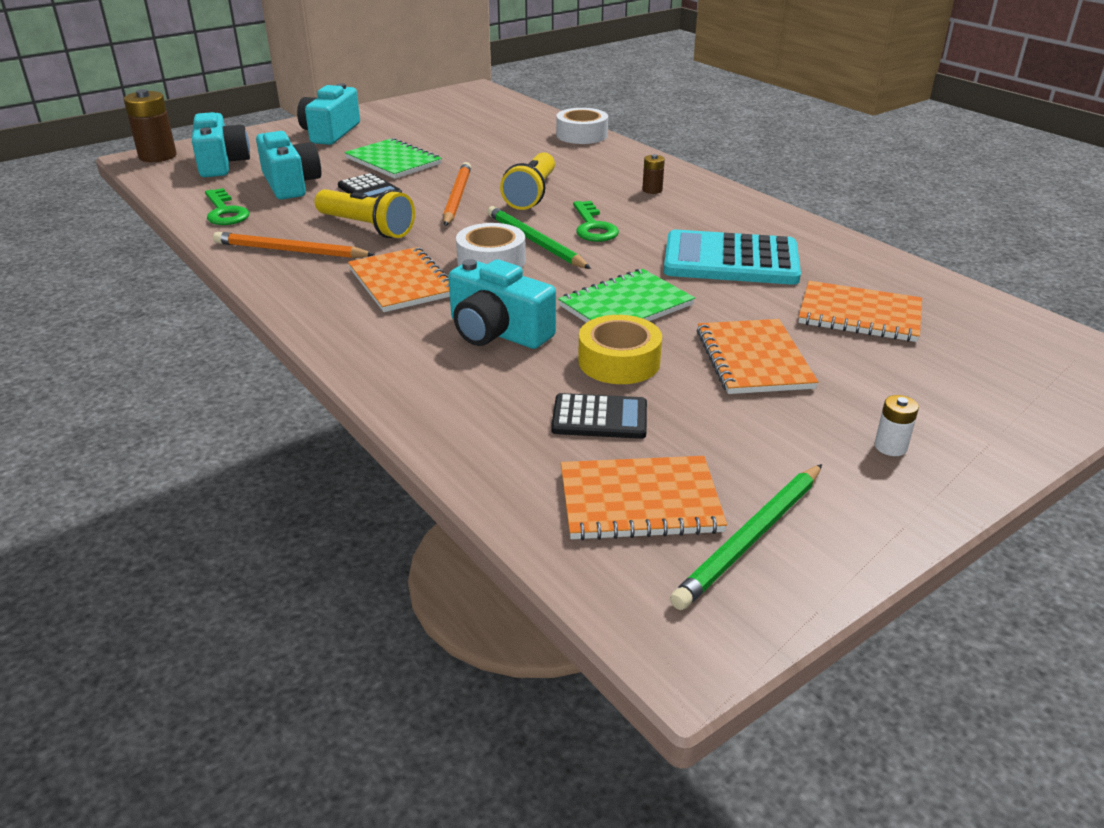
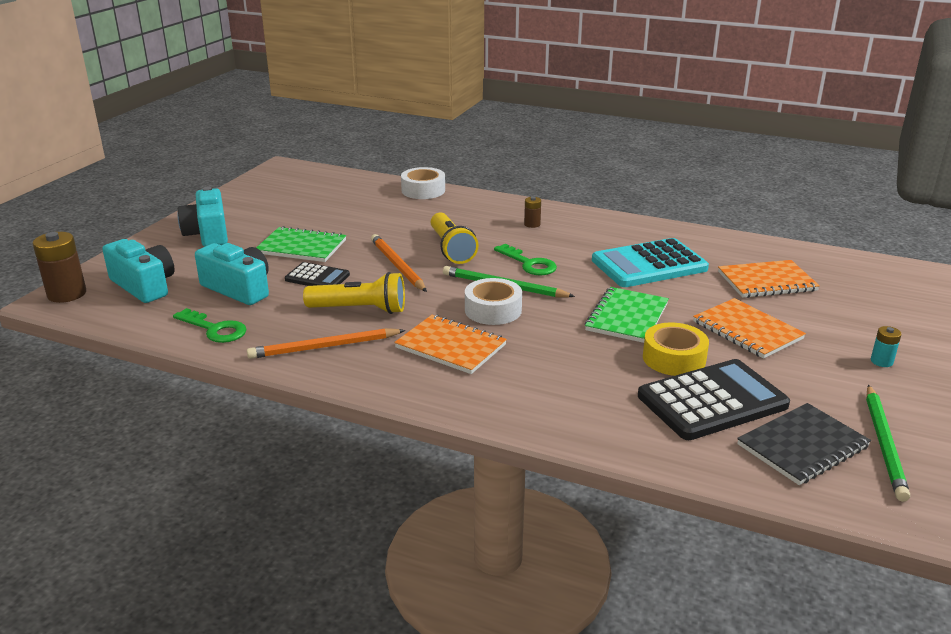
camera: 30 degrees left, 5 degrees down
(497, 332) = (570, 363): turquoise camera -> none
(599, 418) = (712, 401): black calculator -> black calculator, size x1.84
(639, 501) = (802, 446): orange notebook -> black notebook
(890, 447) = (881, 361): white battery -> turquoise battery

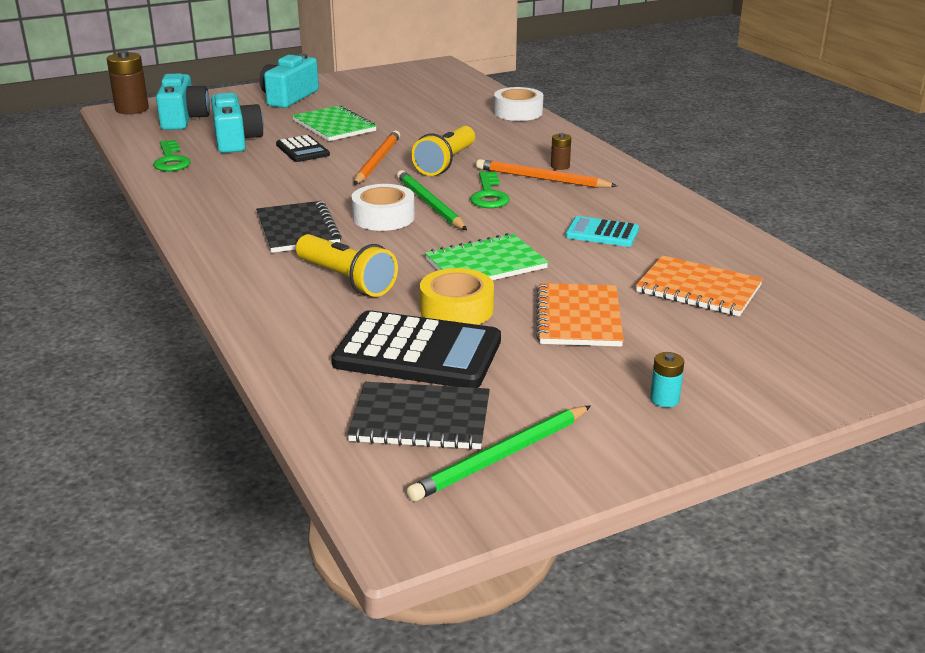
camera: 40 degrees right, 0 degrees up
(324, 347) = (213, 196): orange pencil -> orange pencil (542, 179)
(360, 309) = (287, 181): yellow flashlight -> yellow flashlight (346, 280)
(450, 346) = (297, 229): orange notebook -> black notebook
(649, 265) = (602, 233): turquoise calculator -> turquoise calculator, size x0.54

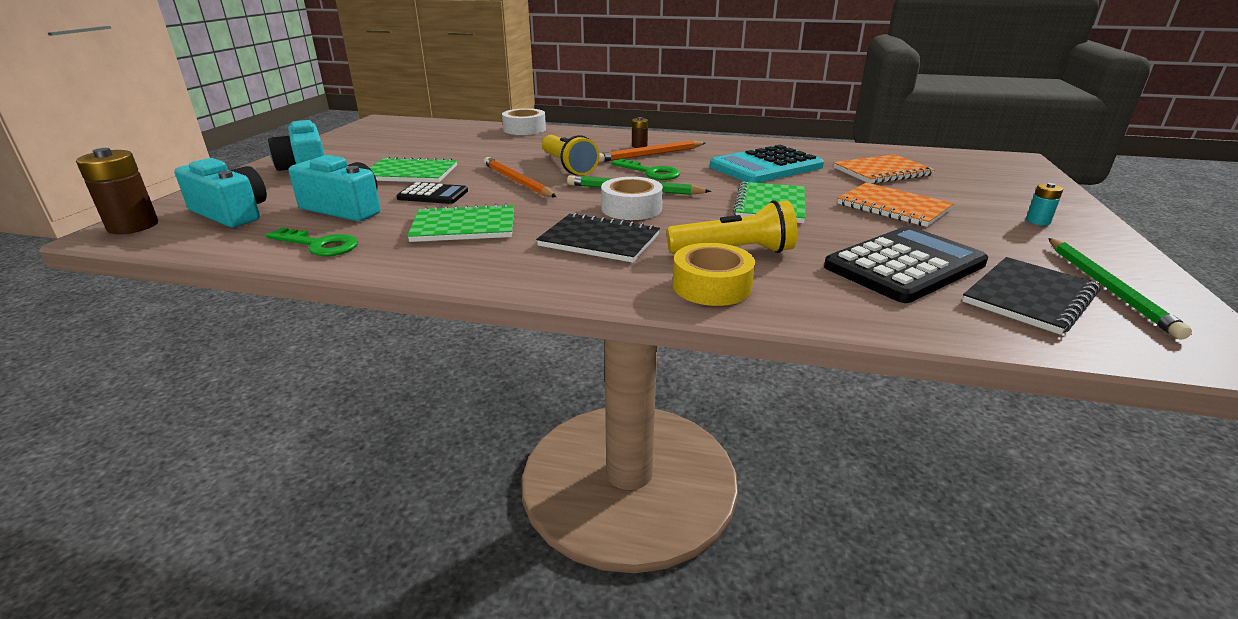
camera: 50 degrees left, 0 degrees up
(259, 182) = (464, 227): none -> green notebook
(456, 309) = (839, 233): yellow tape -> yellow tape (712, 286)
(602, 233) = (766, 167): turquoise calculator -> turquoise calculator, size x1.84

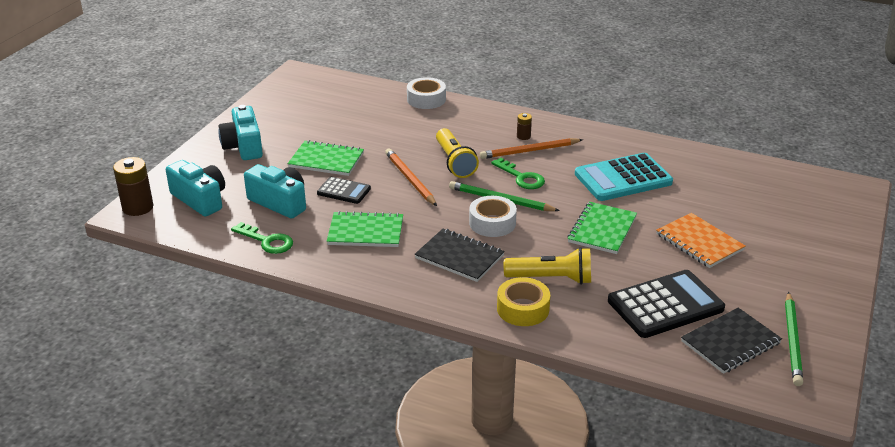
camera: 10 degrees right, 5 degrees up
(882, 172) = (720, 195): orange notebook -> none
(1038, 221) = (803, 270): turquoise battery -> none

